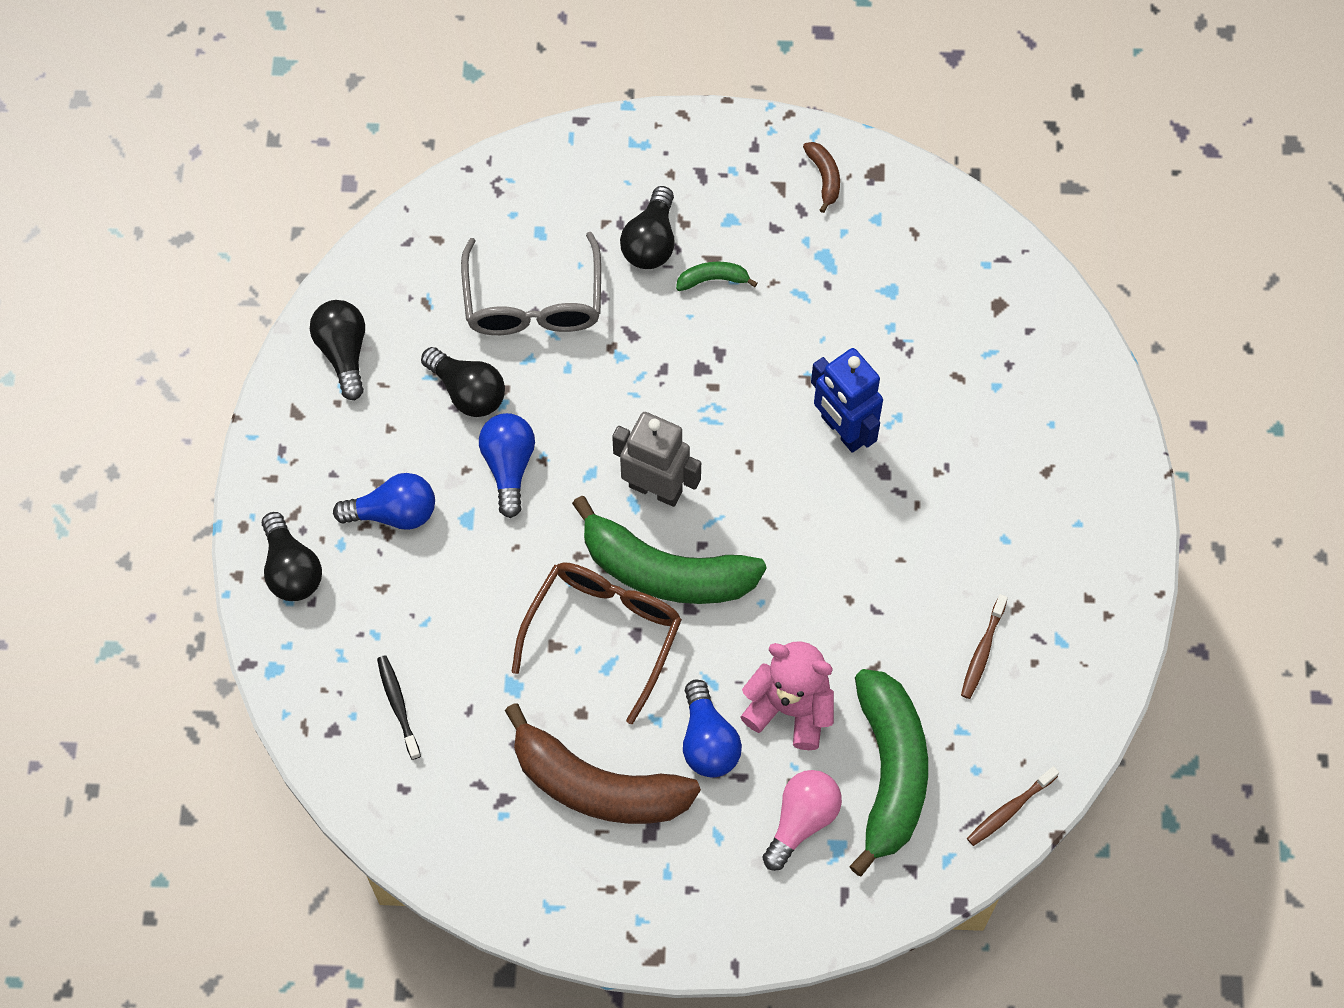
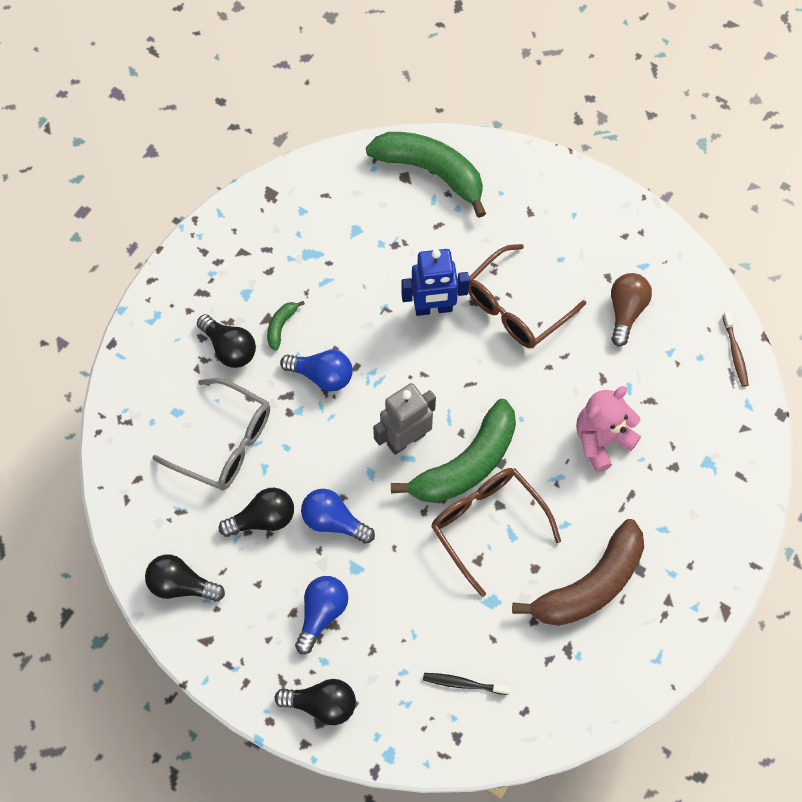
camera: 60 degrees left, 0 degrees up
(708, 741) = (597, 501): blue light bulb -> blue light bulb (322, 375)
(801, 820) = (679, 474): pink light bulb -> none
(824, 177) = (253, 224): brown banana -> none
(890, 772) = (675, 406): green banana -> green banana (431, 172)
(904, 521) = (515, 307): none -> brown glasses
(982, 651) = (626, 311): brown toothbrush -> brown light bulb

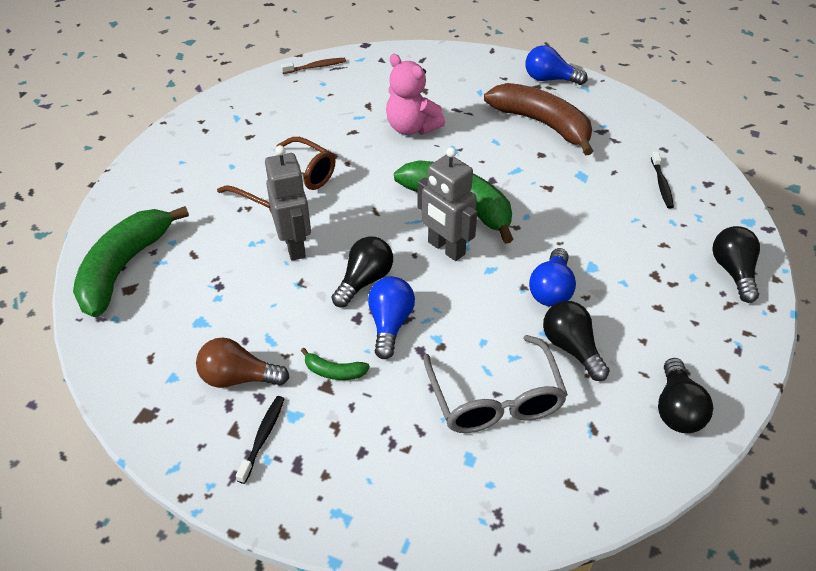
camera: 100 degrees left, 20 degrees down
(225, 443) = (495, 399): grey glasses -> grey glasses turned 150 degrees clockwise
(229, 348) = (372, 418): black light bulb -> black light bulb (364, 281)
(231, 271) = (263, 437): none -> black toothbrush
(322, 613) = (648, 285): blue light bulb -> blue light bulb (549, 79)
(433, 308) = (295, 246): blue robot -> grey robot
(487, 524) = (513, 185): brown glasses -> none
(626, 311) = (284, 124): brown light bulb -> brown light bulb (238, 378)

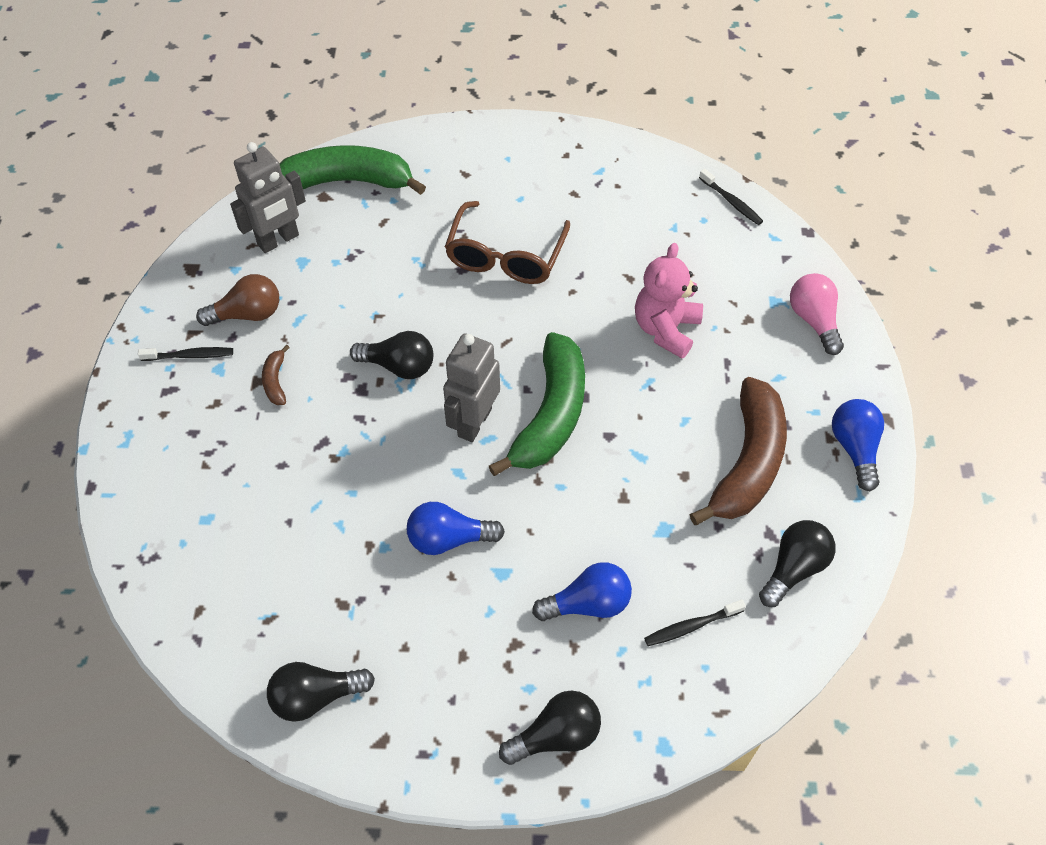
camera: 70 degrees right, 10 degrees up
(238, 378) = (247, 314): brown light bulb -> brown light bulb turned 90 degrees clockwise
(295, 246) = (425, 293): grey robot -> grey robot (278, 240)
(315, 67) = (731, 202): brown toothbrush -> black toothbrush
(334, 371) = (276, 381): green banana -> brown banana
(390, 324) = (348, 406): blue light bulb -> blue light bulb (588, 604)
(441, 64) = (814, 320): none -> pink light bulb
(495, 399) = (281, 522): grey glasses -> none
(571, 348) = (369, 577): black light bulb -> black light bulb (794, 568)

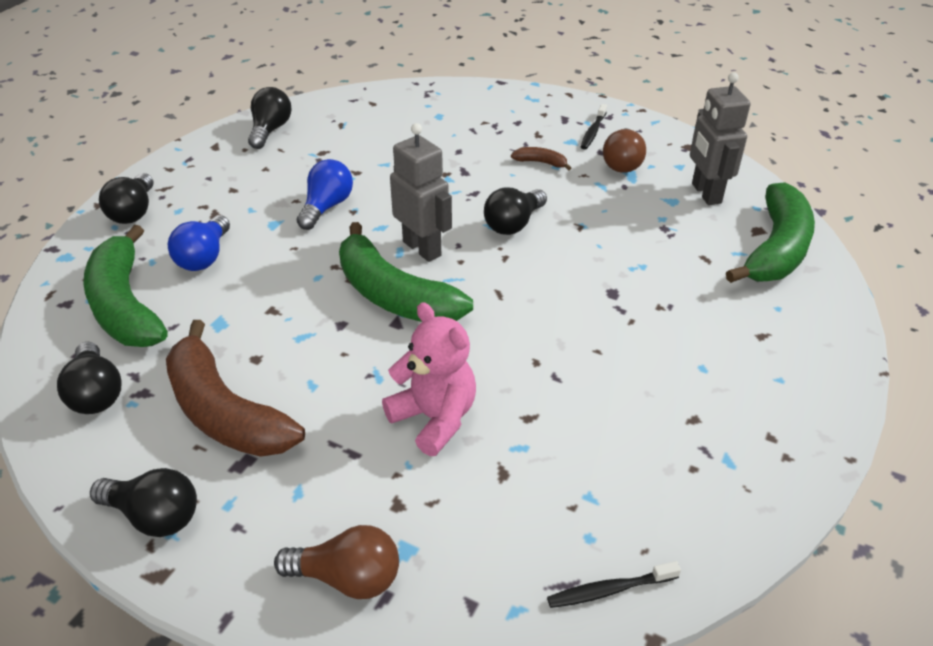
camera: 115 degrees right, 15 degrees down
(505, 256) = (614, 327): brown glasses -> none
(691, 626) = (125, 305): black toothbrush -> green banana
(814, 320) = (347, 578): pink light bulb -> brown light bulb
(854, 448) = (154, 516): blue light bulb -> black light bulb

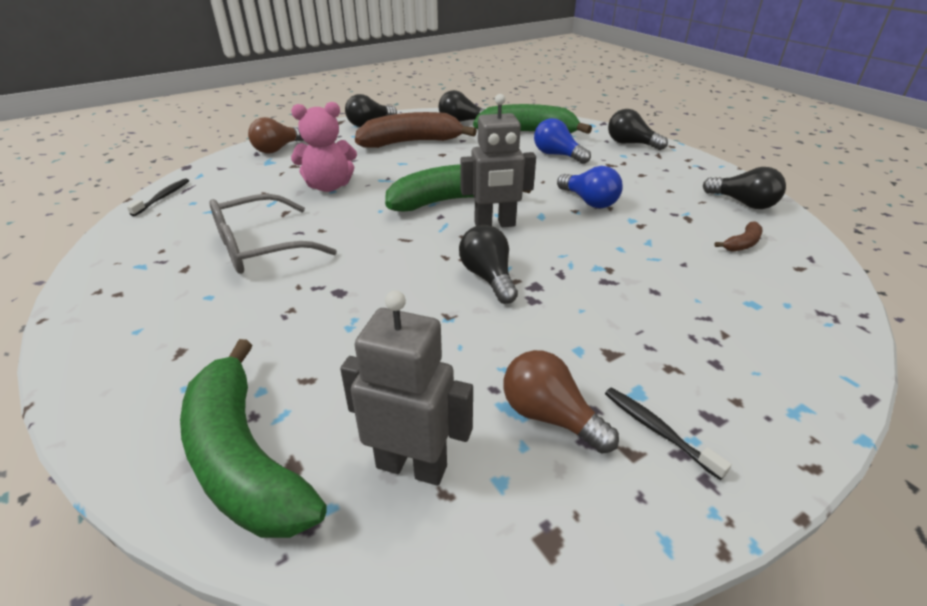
camera: 120 degrees right, 5 degrees down
(541, 162) = (594, 340): brown banana -> brown banana (742, 244)
(609, 387) = (260, 247): none -> grey glasses

